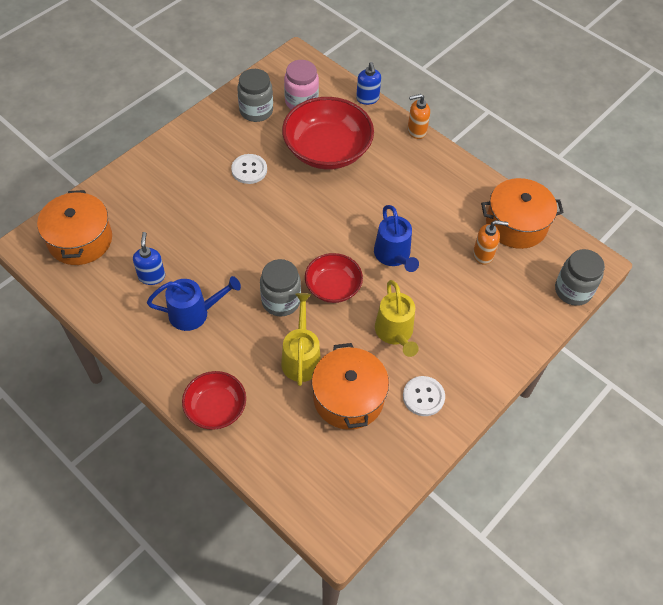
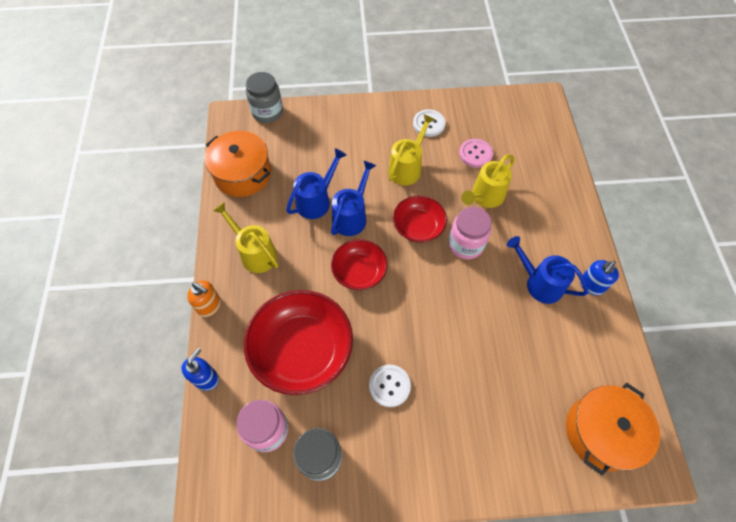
camera: 135 degrees left, 5 degrees up
(152, 276) = (554, 341): blue soap dispenser -> blue soap dispenser (591, 285)
(216, 408) = (569, 206): red bowl -> red bowl (359, 271)
(281, 301) = (465, 244): grey jar -> pink jar
(348, 397) = (475, 154): orange pot -> pink button
(431, 179) = (255, 253): none -> yellow watering can
(435, 248) = (317, 200): none -> blue watering can
(483, 254) = (291, 172): orange soap dispenser -> none

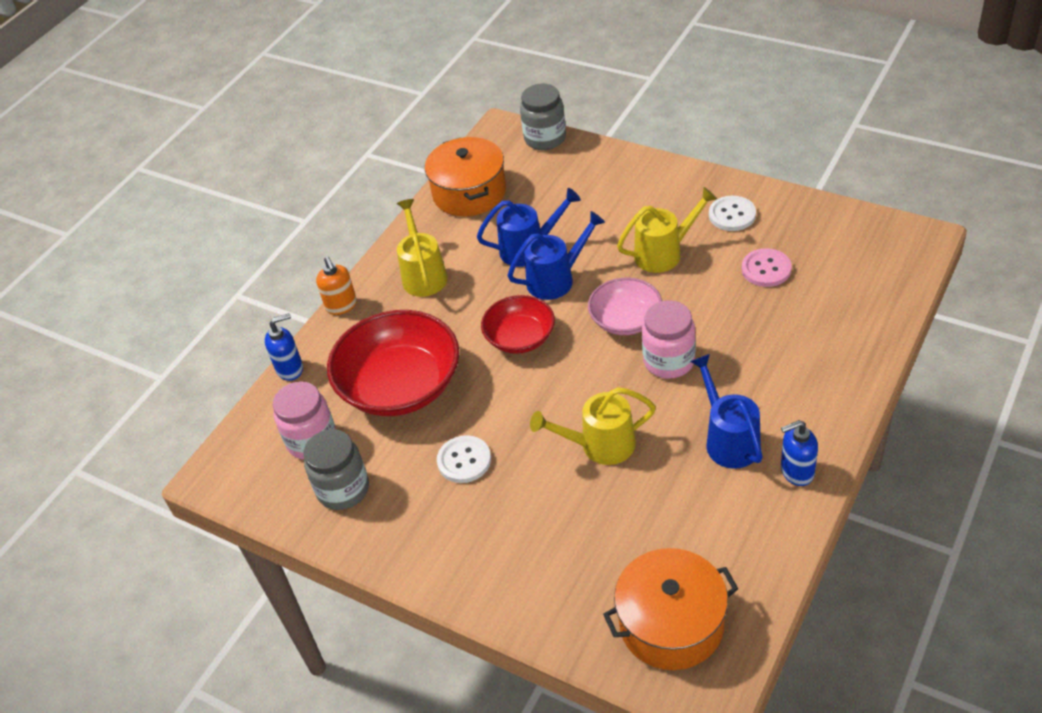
camera: 40 degrees right, 15 degrees down
(418, 227) = (625, 320): red bowl -> pink bowl
(484, 197) = (737, 321): yellow watering can -> yellow watering can (599, 446)

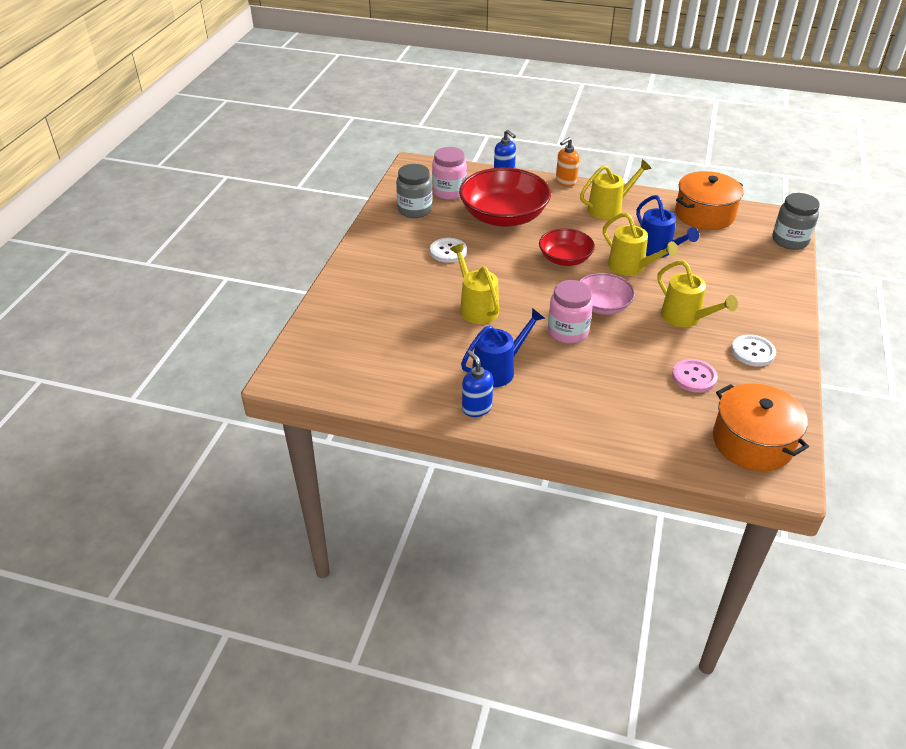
camera: 70 degrees right, 5 degrees down
(556, 279) = (631, 267): blue watering can -> yellow watering can
(671, 624) = (334, 355): orange pot -> orange pot (752, 442)

